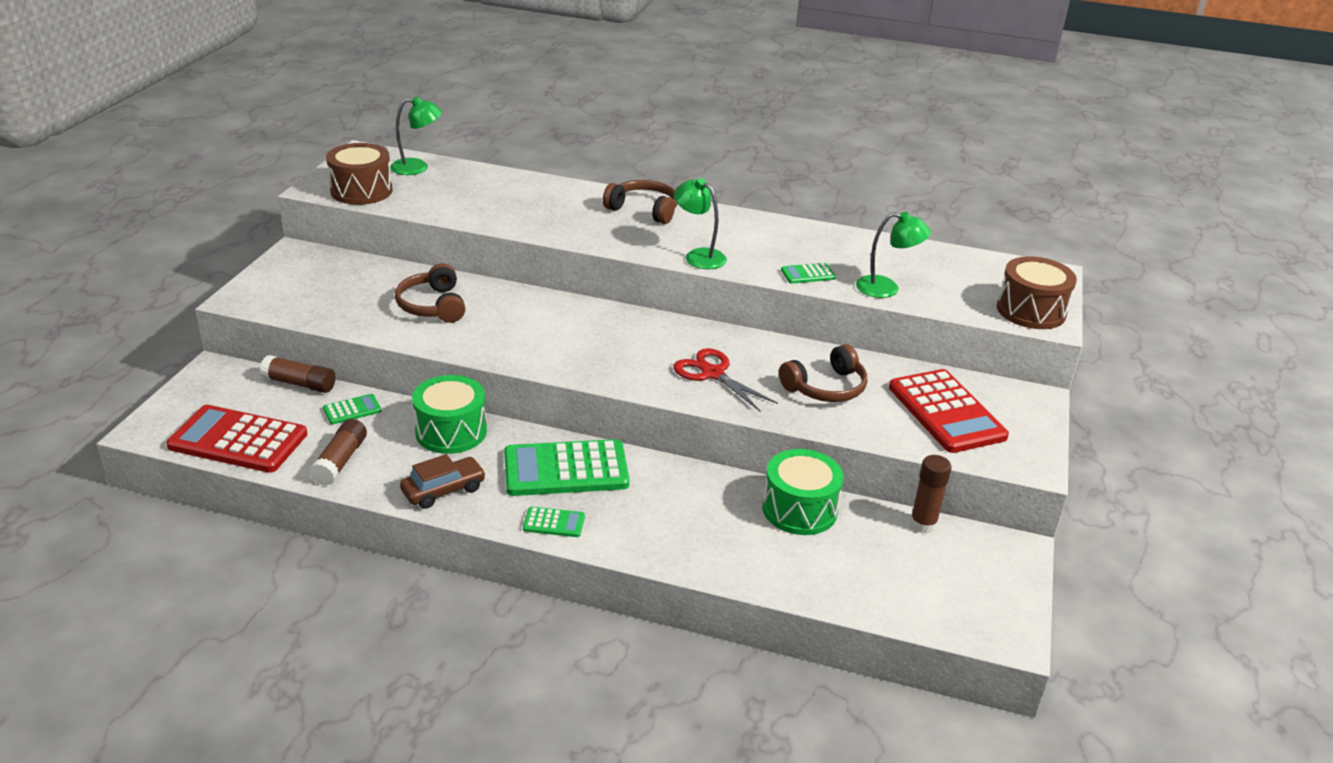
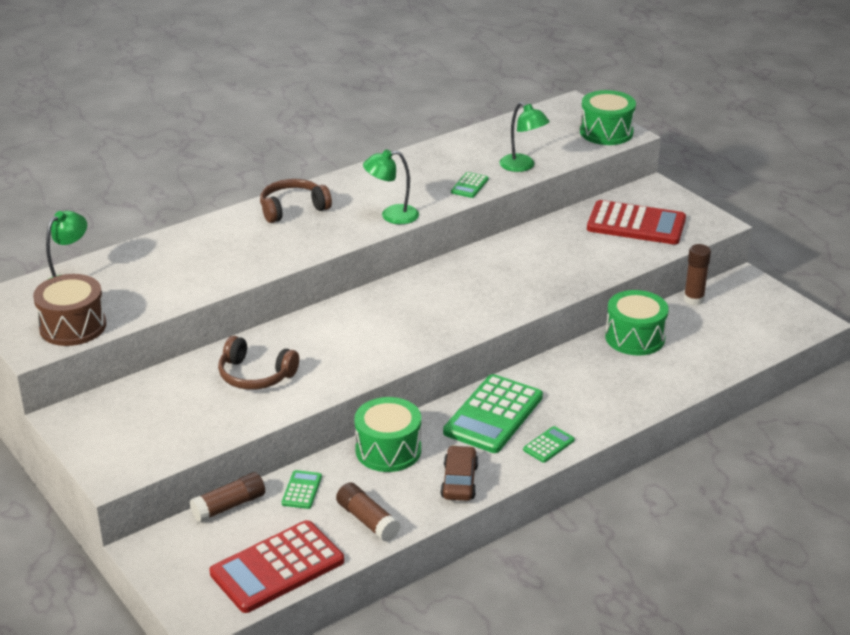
camera: 50 degrees left, 0 degrees up
(712, 373) = (498, 289): red scissors -> none
(826, 388) = (563, 253): brown headphones -> none
(886, 288) = (522, 166): green lamp -> green lamp turned 90 degrees clockwise
(1031, 311) = (606, 132): brown drum -> green drum

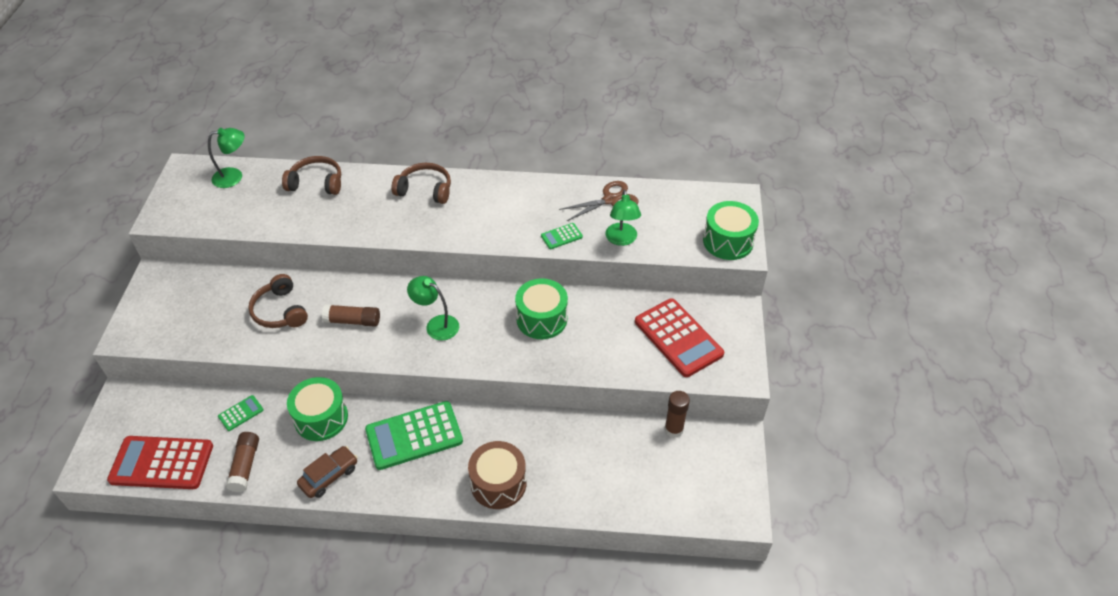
camera: 40 degrees right, 15 degrees up
(73, 326) = (195, 214): brown drum -> brown drum (498, 483)
(170, 249) = (316, 183): none -> brown headphones
(229, 506) = (193, 396): brown glue stick -> brown glue stick (353, 321)
(392, 216) = (476, 234): green lamp -> green lamp (436, 324)
(473, 146) = (610, 200): none -> brown scissors
(548, 445) = (416, 488): green calculator -> none
(635, 337) = (587, 435): green drum -> green drum (541, 319)

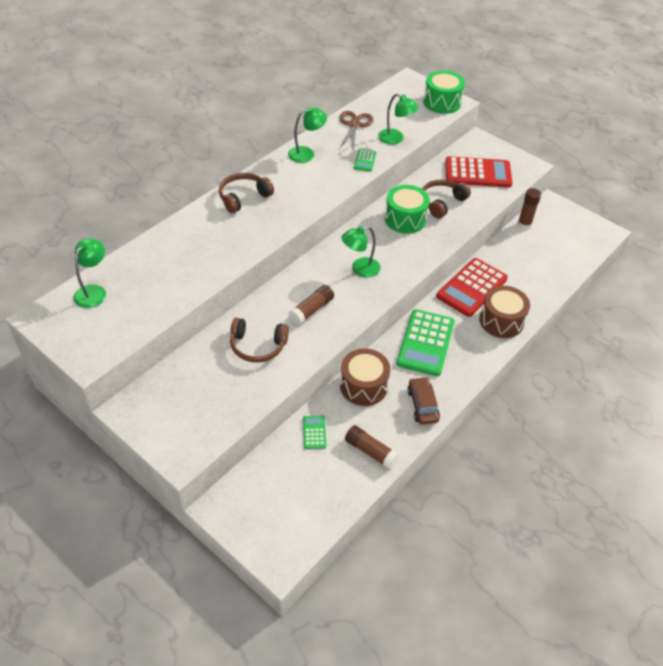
camera: 55 degrees left, 0 degrees up
(162, 463) = (320, 506): red calculator -> red calculator (471, 287)
(316, 183) = (164, 248): brown headphones -> brown headphones (441, 202)
(321, 418) = (363, 386): green drum -> brown drum
(529, 193) = (306, 153): none -> green lamp

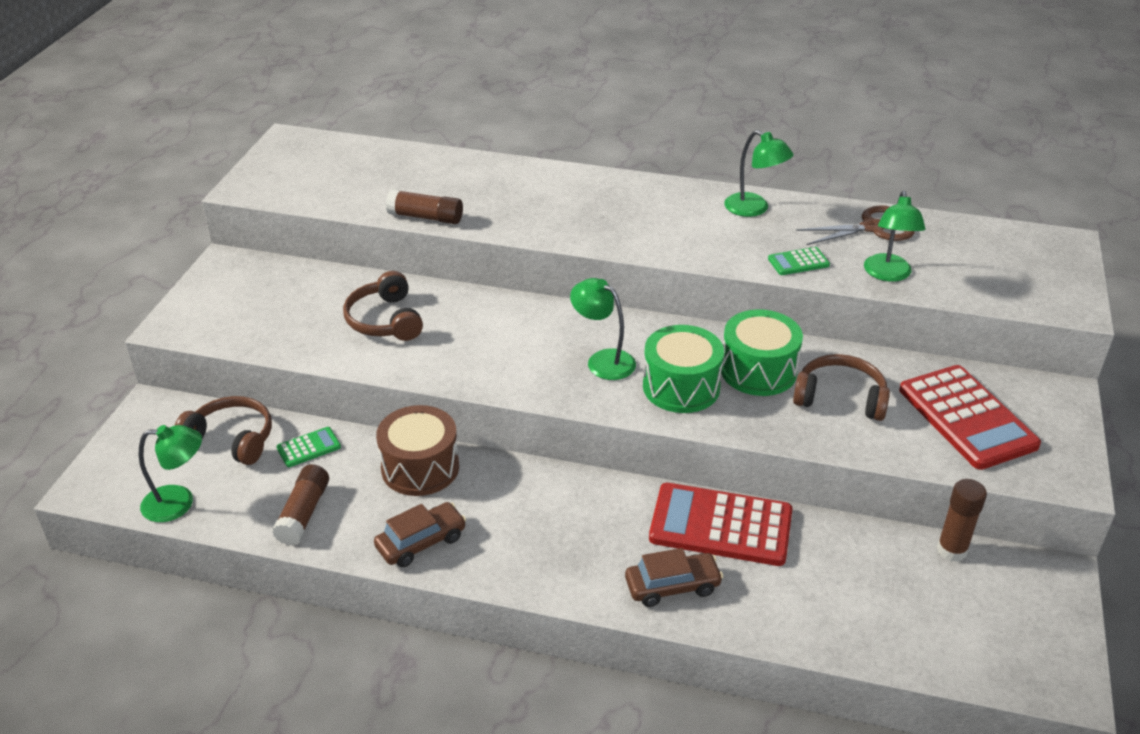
camera: 65 degrees right, 10 degrees down
(93, 291) = (350, 154): green lamp -> green lamp (179, 503)
(243, 197) = (606, 191): brown headphones -> brown headphones (232, 439)
(311, 310) = (484, 343): brown glue stick -> brown glue stick (426, 217)
(425, 343) = (551, 507): green calculator -> none
(442, 102) = (1051, 292): green drum -> green drum (681, 387)
(501, 321) = (672, 586): brown drum -> brown car

